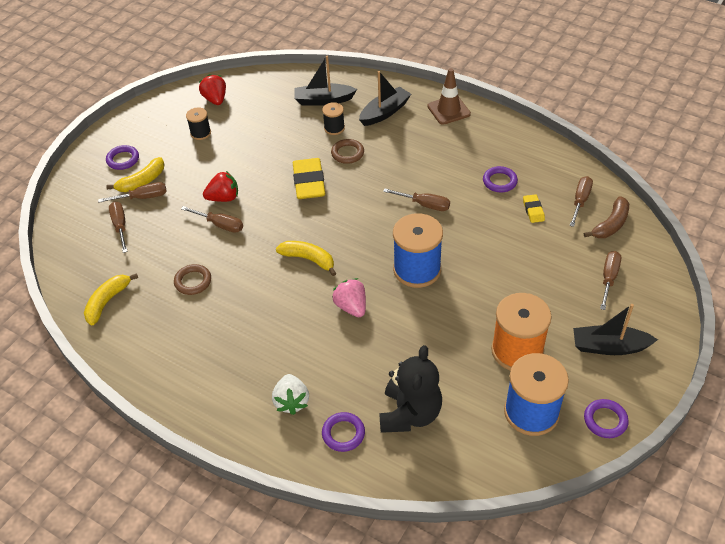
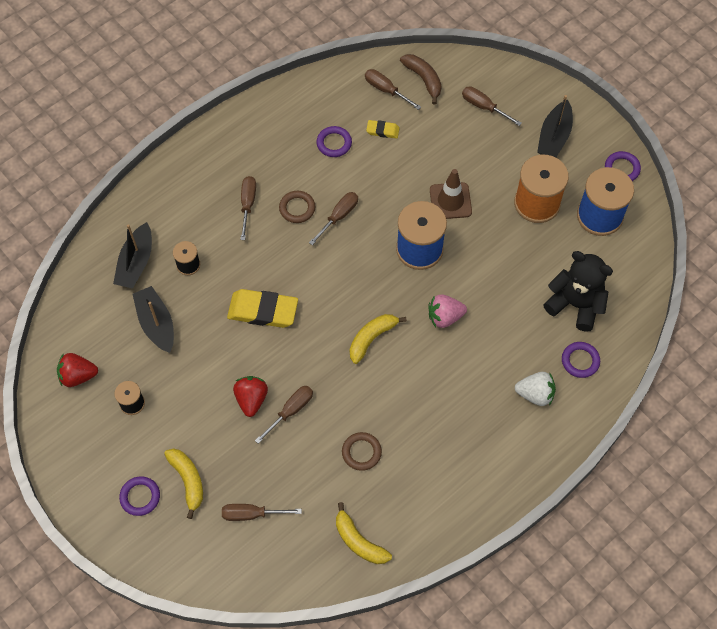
camera: 75 degrees left, 15 degrees up
(143, 197) = (215, 483): brown screwdriver -> brown screwdriver (248, 204)
(347, 153) = (234, 263): brown ring -> brown ring (297, 208)
(385, 112) = (185, 209): black boat -> black boat (156, 324)
(448, 110) = (210, 150): brown traffic cone -> brown traffic cone (450, 201)

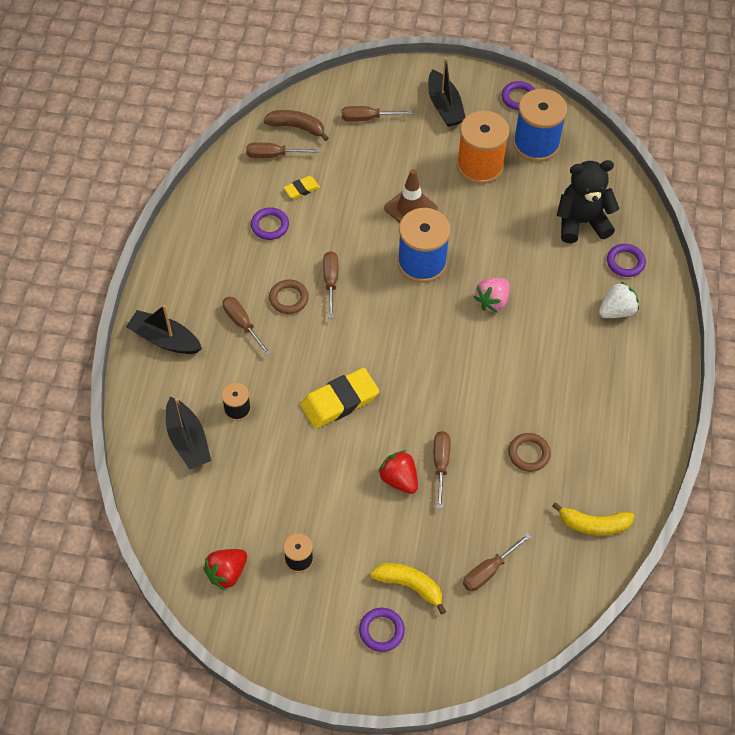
camera: 40 degrees left, 5 degrees down
(156, 324) = (256, 478): black boat -> black boat (165, 339)
(372, 338) = (451, 359): yellow banana -> none

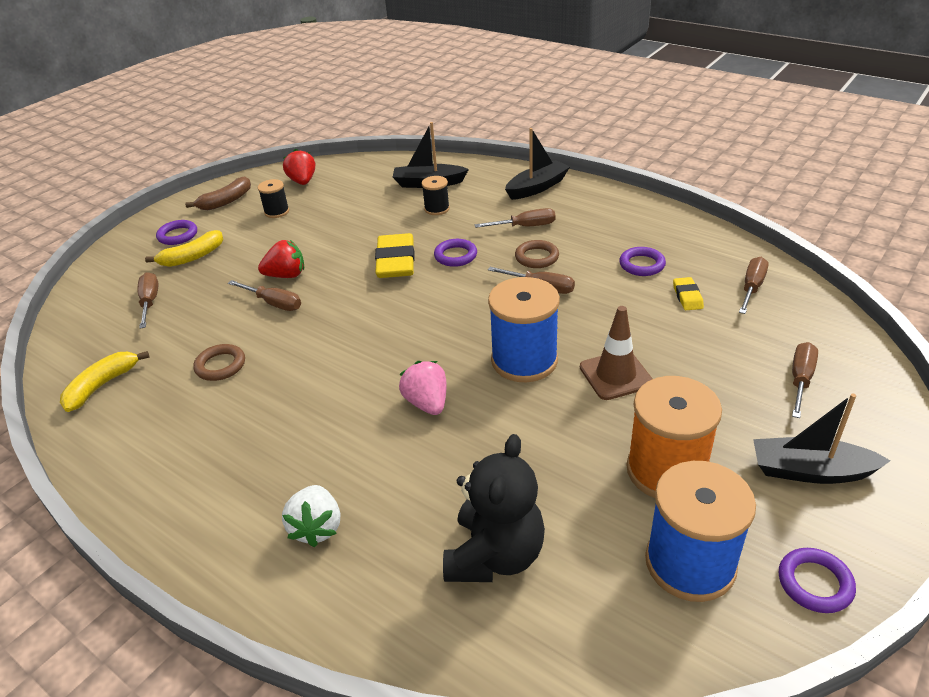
camera: 120 degrees right, 20 degrees down
(297, 127) = (797, 315): brown banana -> brown banana (226, 201)
(625, 262) = (386, 580): purple ring -> purple ring (455, 256)

